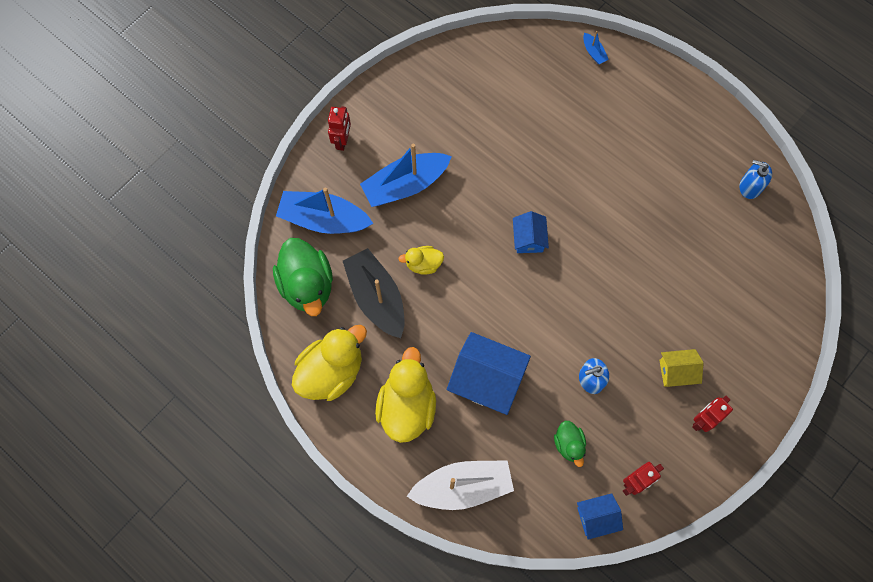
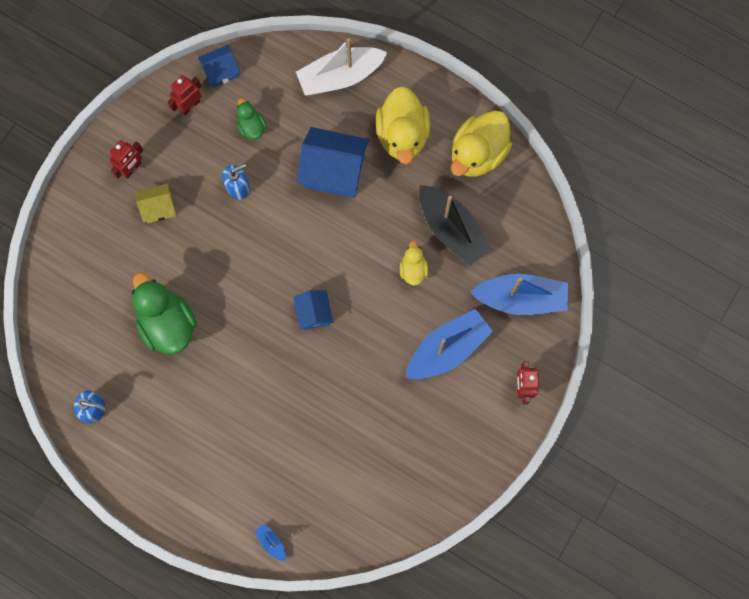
camera: 170 degrees right, 5 degrees up
(307, 285) = (520, 229): green duck -> green duck (168, 324)
(423, 264) = (413, 270): yellow duck -> yellow duck turned 75 degrees counterclockwise

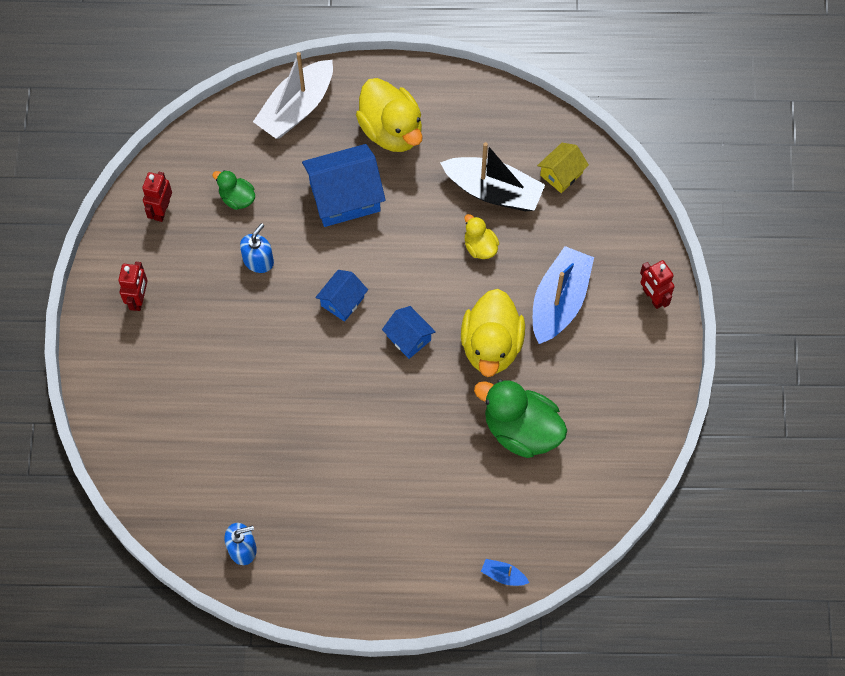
camera: 30 degrees left, 10 degrees down
(159, 207) = (190, 321): yellow house -> yellow house (561, 174)
(168, 324) = (268, 426): green duck -> green duck (521, 430)
(221, 71) = (173, 163): blue house -> blue house (342, 301)
(478, 154) = (475, 111): yellow duck -> yellow duck (491, 346)
(521, 298) = (599, 219): blue boat -> none

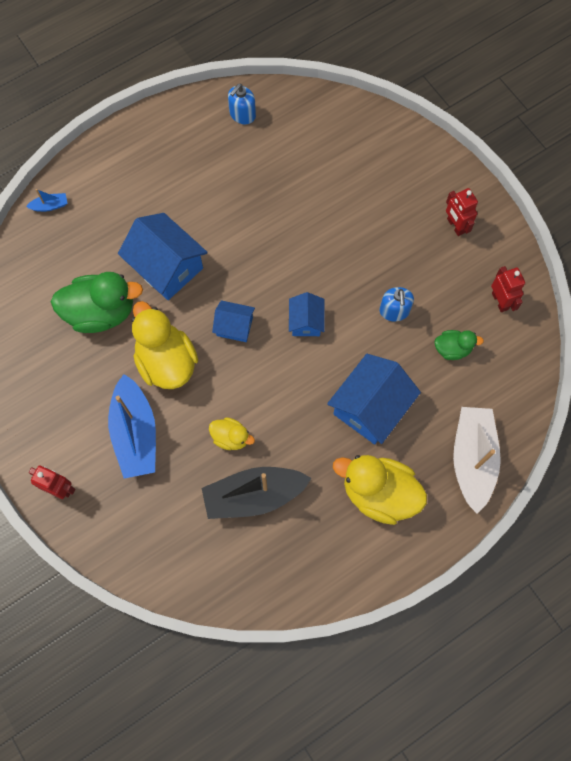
camera: 145 degrees right, 5 degrees up
(431, 434) = (167, 267): none -> blue house
(561, 174) = (206, 552): yellow house -> none

